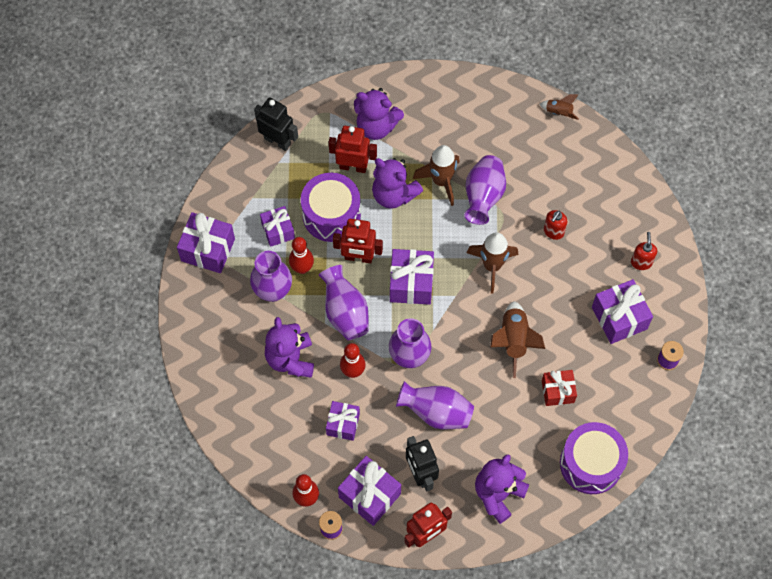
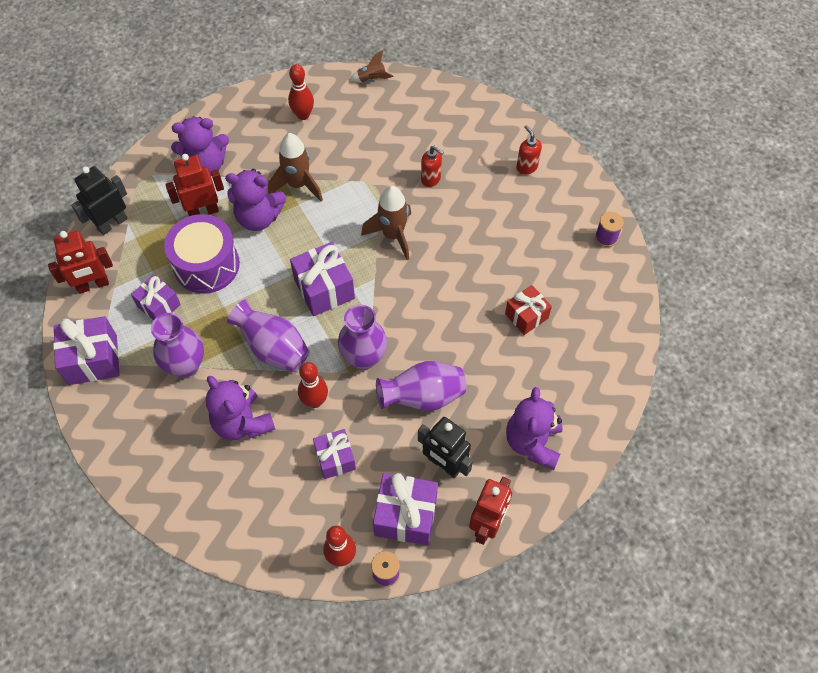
camera: 30 degrees left, 5 degrees down
(277, 141) = (112, 223): black robot -> black robot turned 45 degrees counterclockwise
(302, 268) = (204, 329): red bowling pin -> red bowling pin (303, 115)
(358, 257) = (257, 291): red robot -> red robot (93, 285)
(483, 196) = (346, 179): purple vase -> none
(514, 340) = (456, 291): brown rocket -> none
(553, 232) = (431, 179): red soap dispenser -> red soap dispenser turned 60 degrees counterclockwise
(591, 463) = (600, 365): purple drum -> none
(619, 318) = (539, 223): purple gift -> none

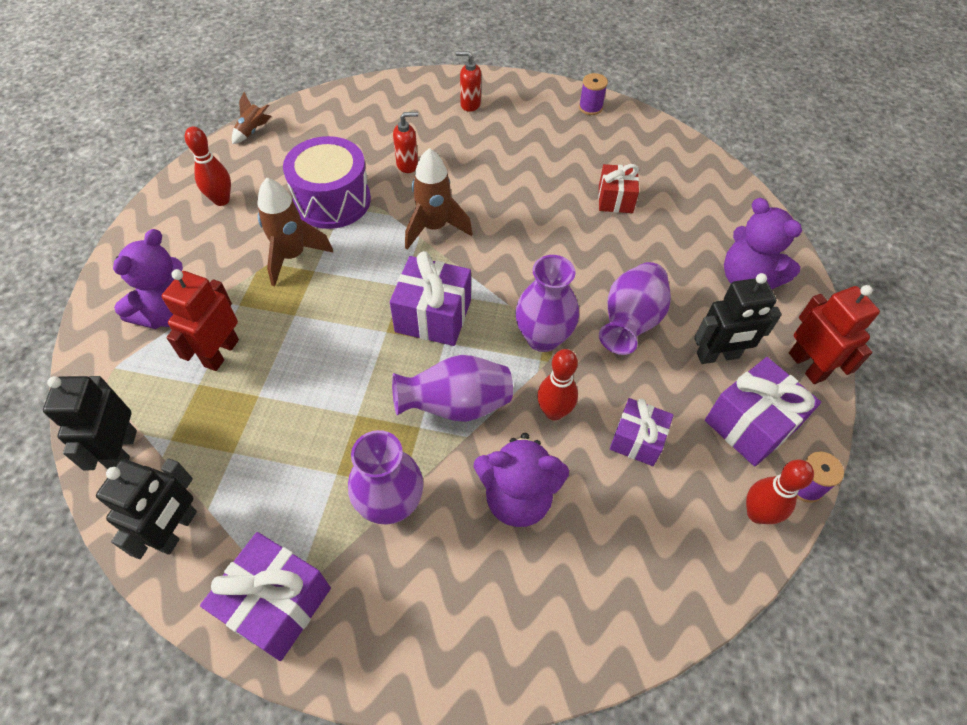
camera: 50 degrees left, 5 degrees down
(93, 285) = (177, 530): red robot -> black robot
(159, 305) = (285, 477): purple gift -> none
(206, 265) = (289, 395): purple drum -> purple drum (332, 200)
(259, 217) = (289, 311): purple teddy bear -> none

